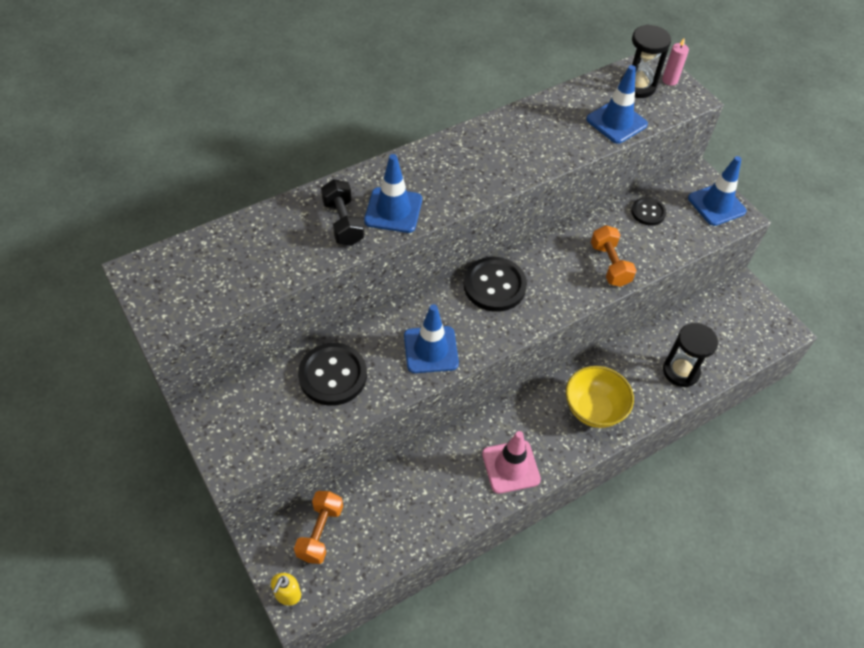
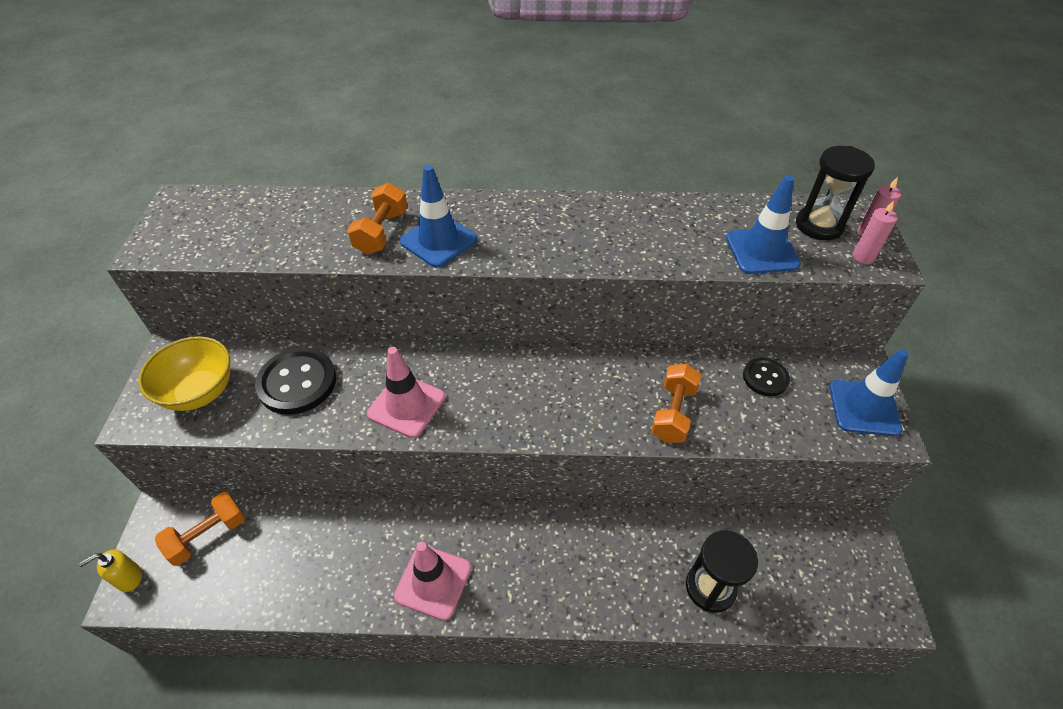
camera: 35 degrees right, 5 degrees down
(343, 223) = (382, 232): black dumbbell -> orange dumbbell
(431, 350) = (406, 405): blue traffic cone -> pink traffic cone
(494, 286) = (525, 374): black button -> none
(593, 409) = (572, 572): yellow bowl -> yellow bowl (200, 392)
(678, 100) = (863, 257): none -> pink candle

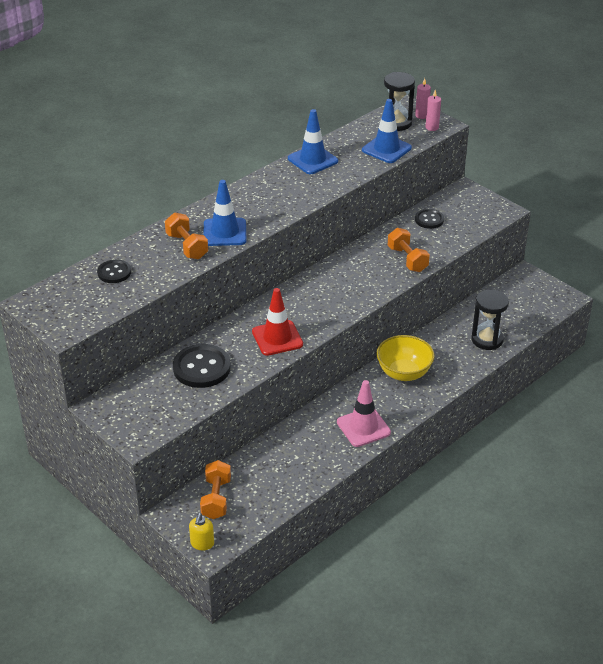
camera: 45 degrees left, 10 degrees down
(200, 392) = (153, 407): yellow bowl -> yellow bowl (404, 373)
(281, 217) = (114, 272): none -> black button
(406, 405) = (277, 338): pink traffic cone -> red traffic cone
(864, 408) = (483, 206): blue traffic cone -> blue traffic cone (312, 160)

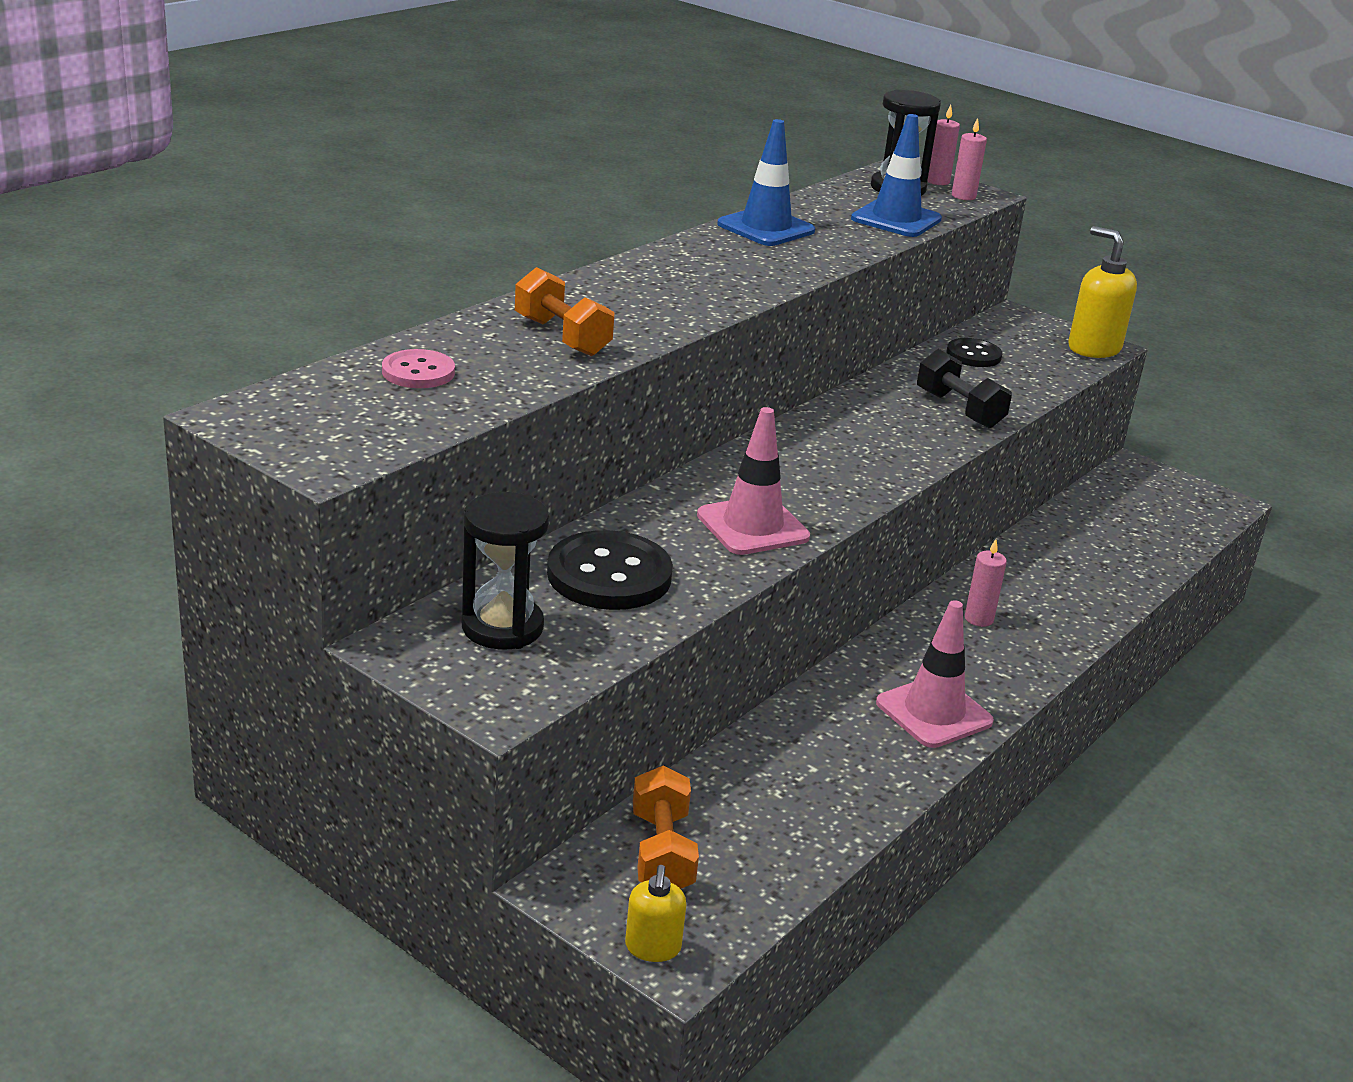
camera: 10 degrees left, 10 degrees down
(114, 272) = (418, 372): black button -> pink button
(225, 232) = (633, 319): blue traffic cone -> none
(277, 338) = (752, 526): red traffic cone -> pink traffic cone
(404, 373) = (979, 619): yellow bowl -> pink candle
(407, 259) = (959, 409): orange dumbbell -> black dumbbell
(487, 340) = (1113, 565): black hourglass -> black hourglass (502, 627)
(499, 212) = (1093, 348): none -> yellow soap dispenser

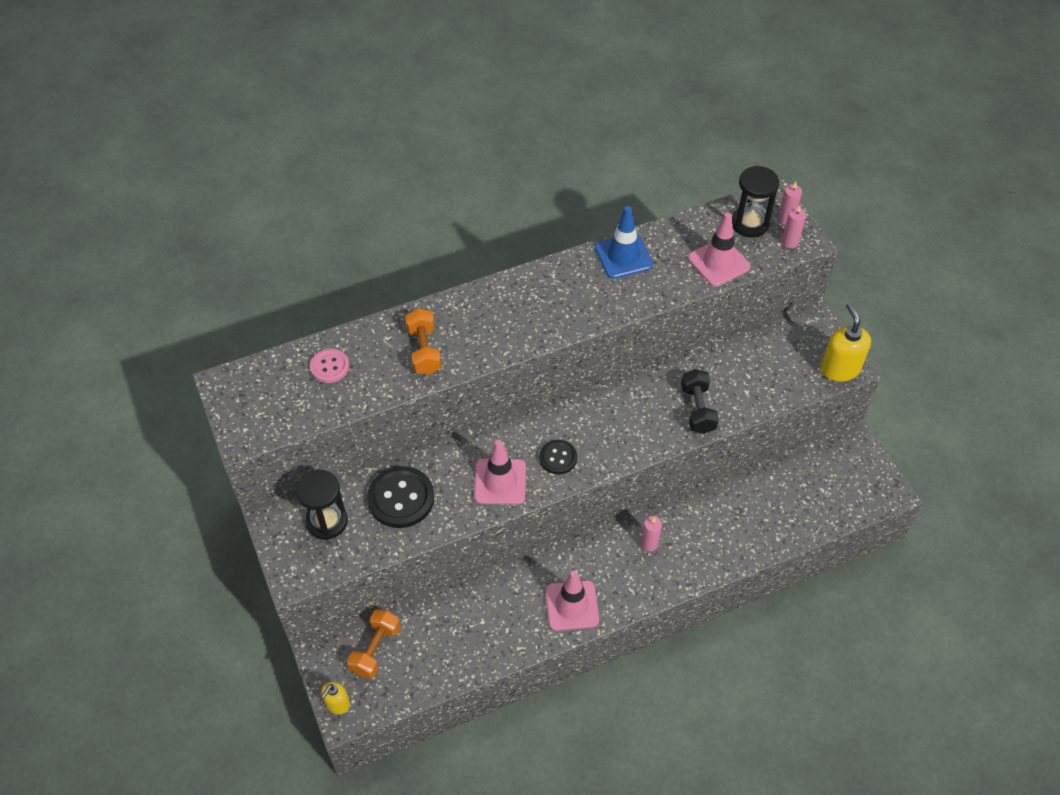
camera: 30 degrees right, 25 degrees up
(896, 219) = (718, 262): blue traffic cone -> pink traffic cone
(973, 355) = (750, 356): black button -> black button (558, 458)

